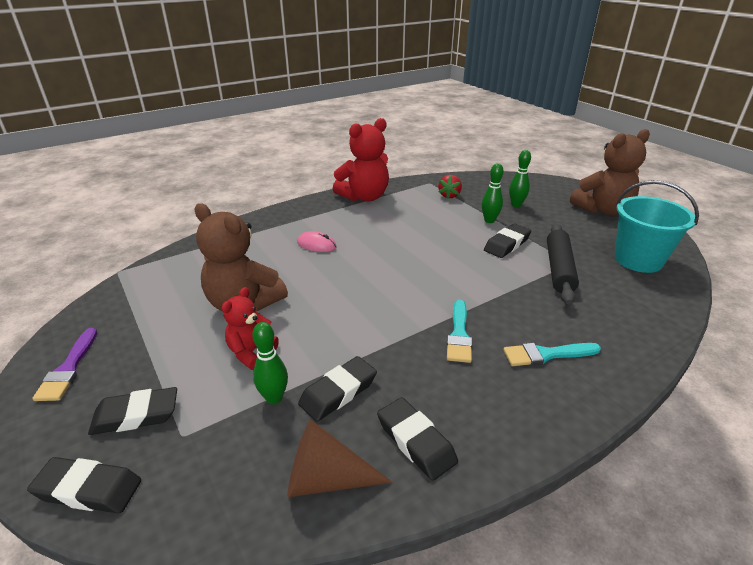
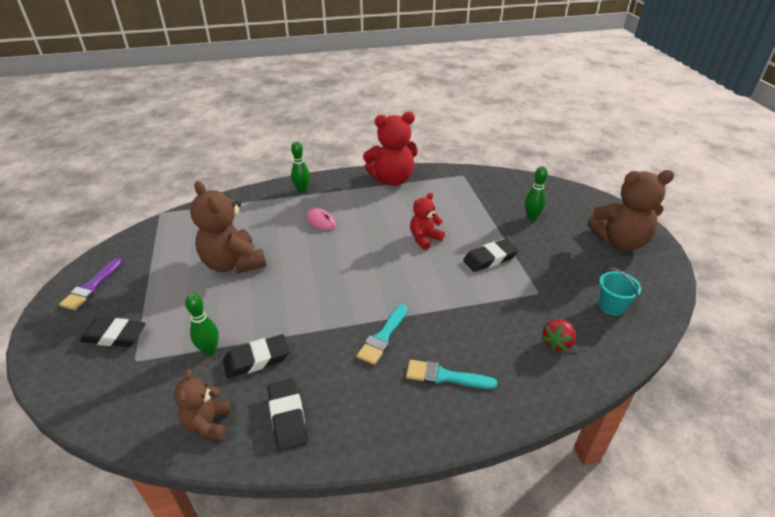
camera: 20 degrees right, 5 degrees up
(88, 489) = (62, 380): black eraser -> none
(251, 352) = (215, 308): red teddy bear -> red teddy bear (424, 239)
(326, 479) = (208, 423): brown cone -> brown teddy bear
(449, 195) = (472, 193): red strawberry -> red strawberry (557, 343)
(489, 220) = (492, 229): green bowling pin -> green bowling pin (302, 190)
(559, 269) = (521, 297): black rolling pin -> none
(638, 260) = (611, 306): turquoise bucket -> turquoise bucket, size x0.55

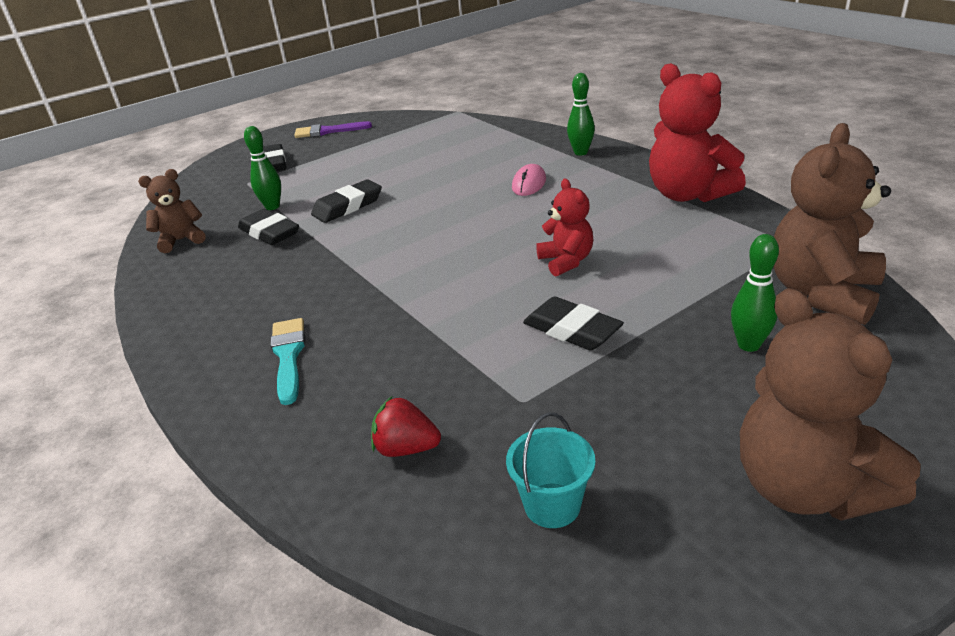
camera: 70 degrees right, 5 degrees down
(233, 263) = (406, 169): brown teddy bear -> brown teddy bear (822, 293)
(287, 417) = (197, 275): black eraser -> black eraser (348, 206)
(383, 337) = (338, 291): turquoise brush -> none
(424, 239) = (566, 261): red teddy bear -> red teddy bear turned 45 degrees clockwise

